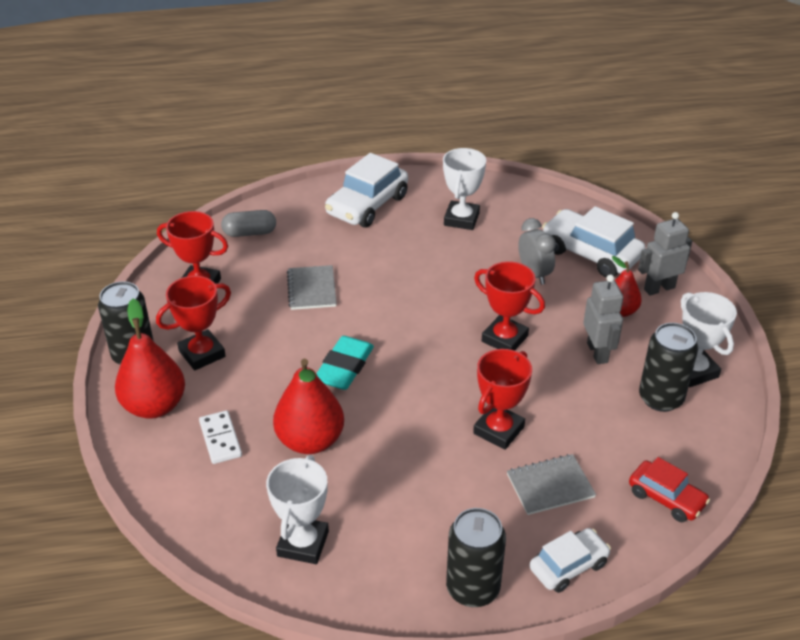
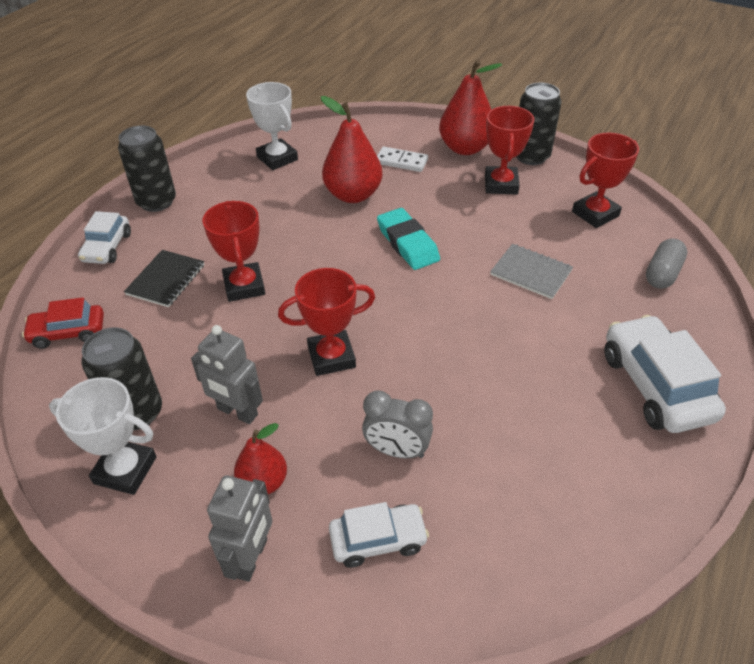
camera: 130 degrees right, 5 degrees up
(461, 219) = (560, 456): white trophy -> none
(550, 486) = (166, 280): grey notebook -> black notebook
(590, 254) = (378, 540): white car -> white car, size x0.60

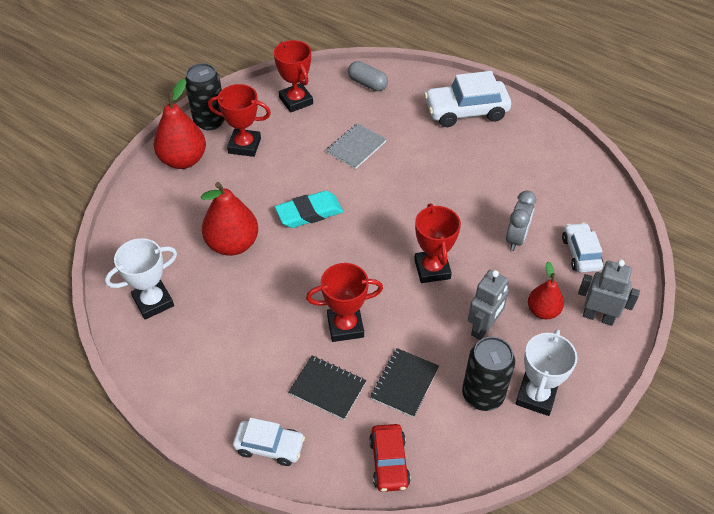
camera: 85 degrees left, 5 degrees up
(156, 202) = (201, 408): black can -> none
(163, 339) = (404, 383): none -> black notebook
(401, 161) = (190, 206): white domino -> none

